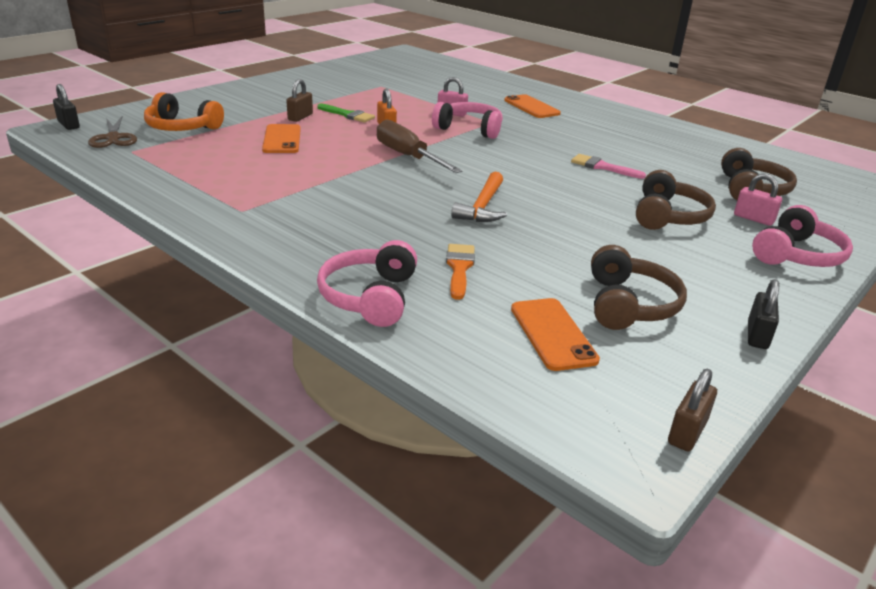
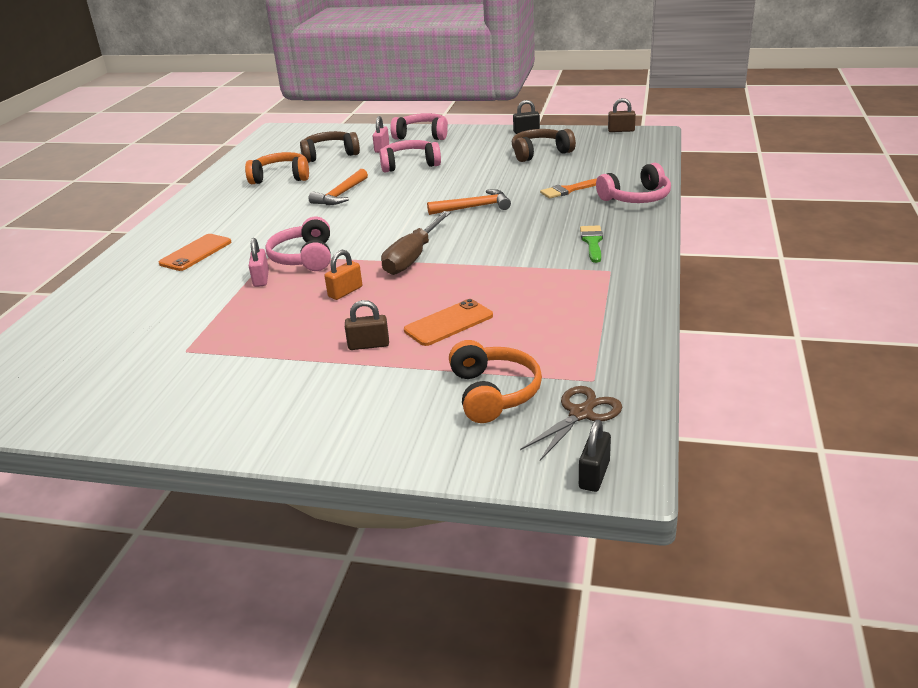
camera: 115 degrees left, 0 degrees up
(348, 115) = (328, 324): green brush -> green brush (592, 242)
(552, 334) = (594, 159): orange phone -> none
(602, 167) = (341, 195): pink brush -> orange hammer
(668, 216) = (410, 164): brown headphones -> pink headphones
(689, 157) = (281, 177): none -> orange headphones

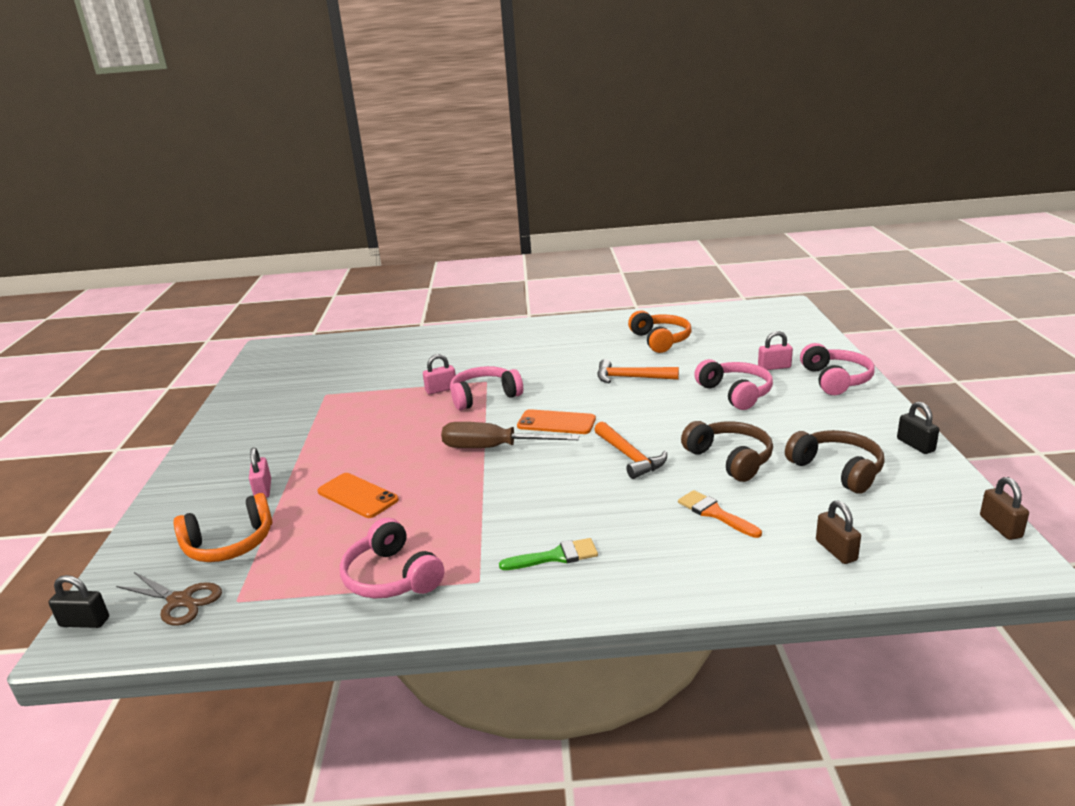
camera: 75 degrees right, 5 degrees down
(195, 253) = (486, 352): orange phone -> orange phone (556, 422)
(329, 155) = (735, 346): brown headphones -> brown headphones (730, 459)
(345, 292) = (418, 431): orange padlock -> none
(368, 345) = (323, 465): brown padlock -> brown padlock (836, 550)
(393, 380) = (263, 489): none -> pink padlock
(636, 198) = (716, 576): pink headphones -> pink headphones (391, 577)

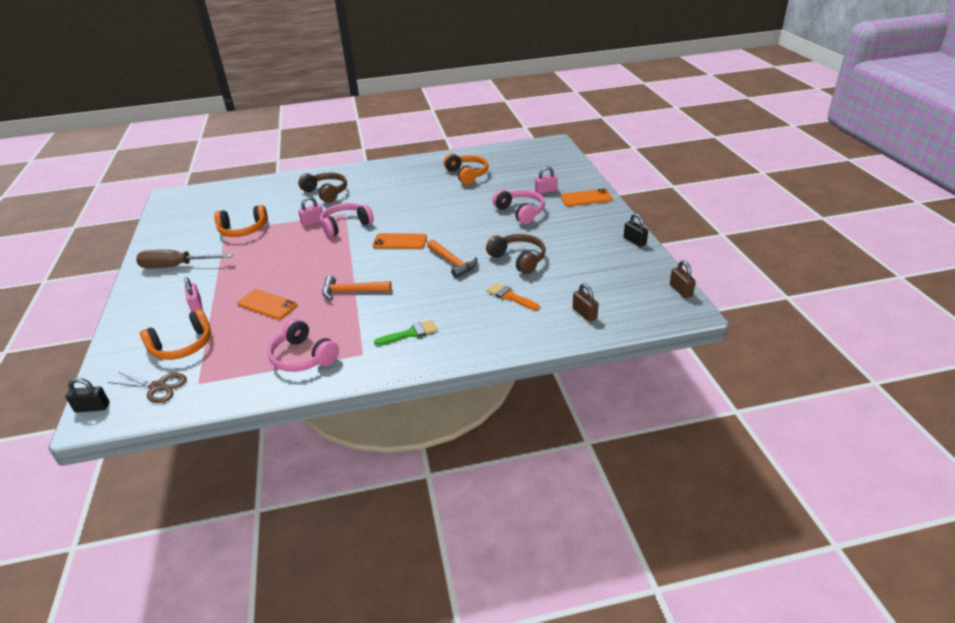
camera: 10 degrees left, 10 degrees up
(348, 394) = (243, 230): none -> orange headphones
(493, 448) = (358, 263): brown screwdriver -> brown screwdriver (176, 266)
(631, 378) = (448, 205): orange hammer -> orange hammer (352, 291)
(835, 380) = (586, 198): pink headphones -> orange phone
(837, 470) = (586, 261): brown headphones -> brown headphones (326, 193)

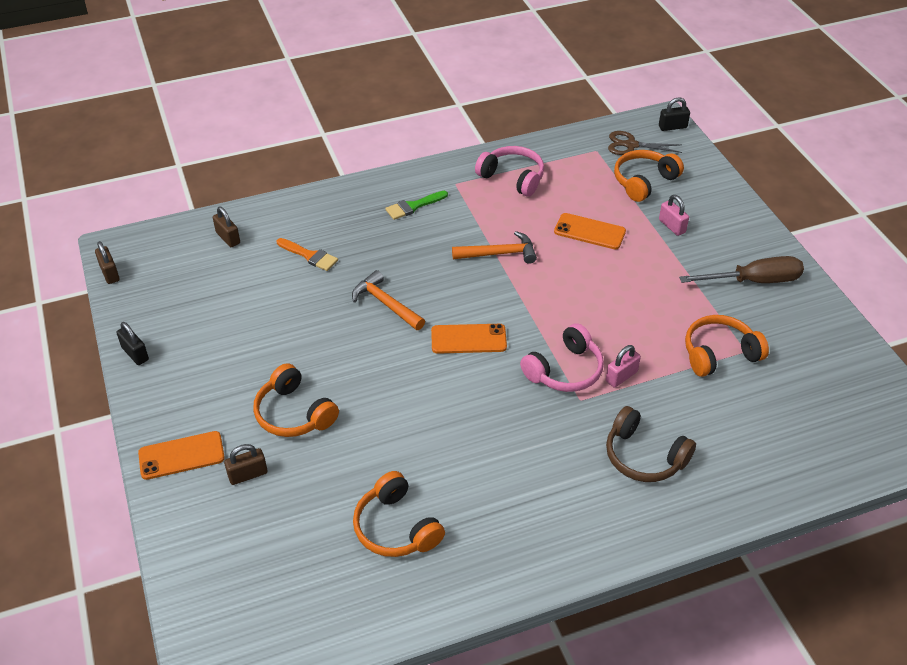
camera: 170 degrees right, 10 degrees up
(518, 259) = (299, 313): brown headphones -> none
(520, 212) = (294, 413): pink headphones -> orange headphones
(546, 191) = (248, 474): pink padlock -> brown padlock

